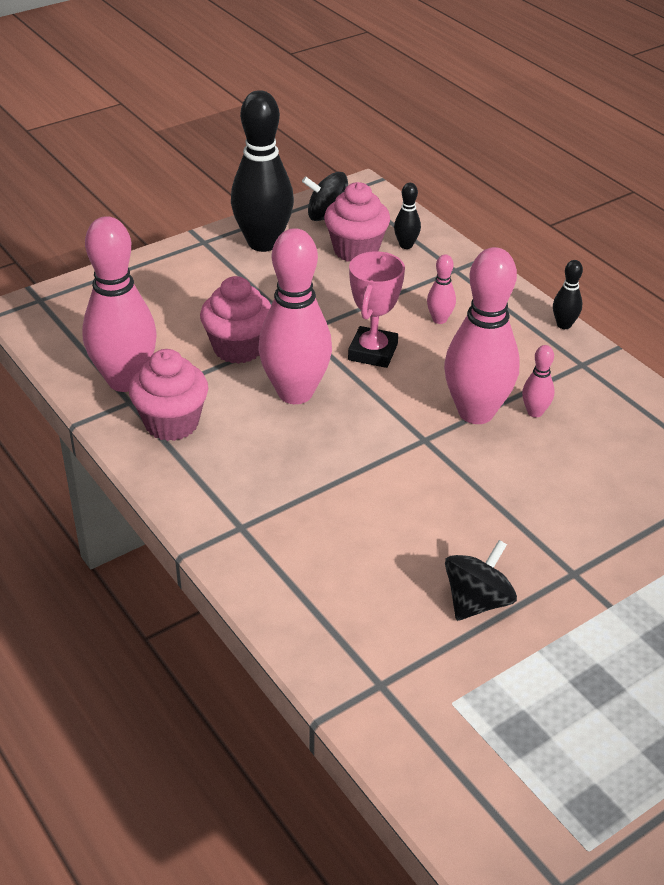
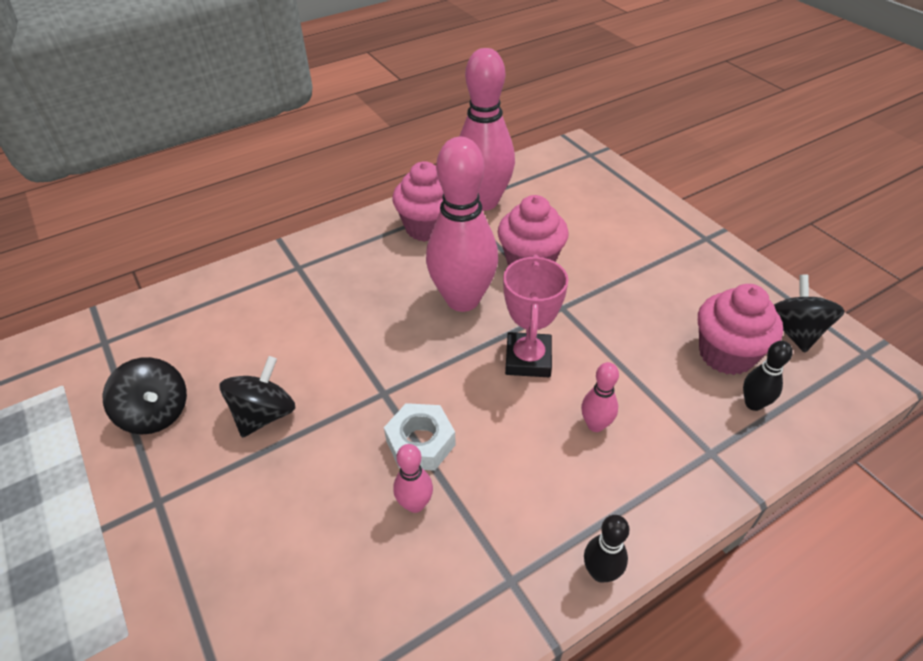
camera: 95 degrees right, 5 degrees up
(263, 243) = (716, 279): black bowling pin -> none
(372, 352) = (528, 359): pink trophy -> pink trophy turned 75 degrees clockwise
(464, 517) = (264, 414): none -> black spinning top
(476, 412) = (420, 443): pink bowling pin -> white nut

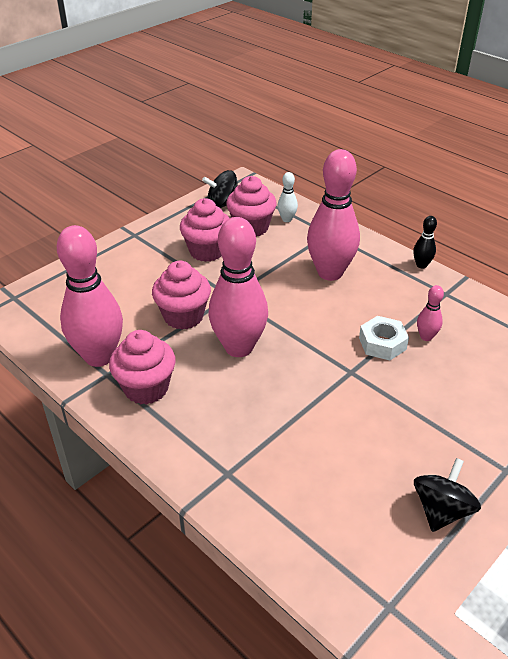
camera: 105 degrees left, 5 degrees down
(264, 414) = (404, 434): black spinning top -> none
(528, 359) = (288, 305): pink trophy -> none
(595, 425) = (330, 273): pink bowling pin -> pink bowling pin, size x2.31
(663, 298) = (207, 251): none -> pink cupcake
(753, 404) = (287, 219): black bowling pin -> white bowling pin

